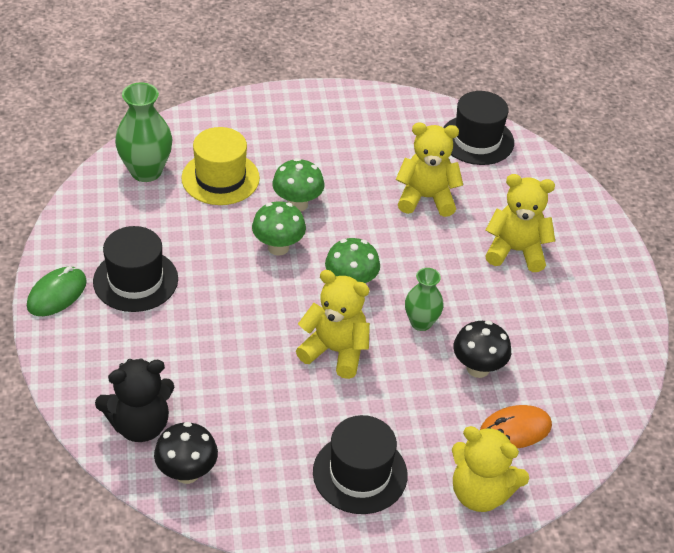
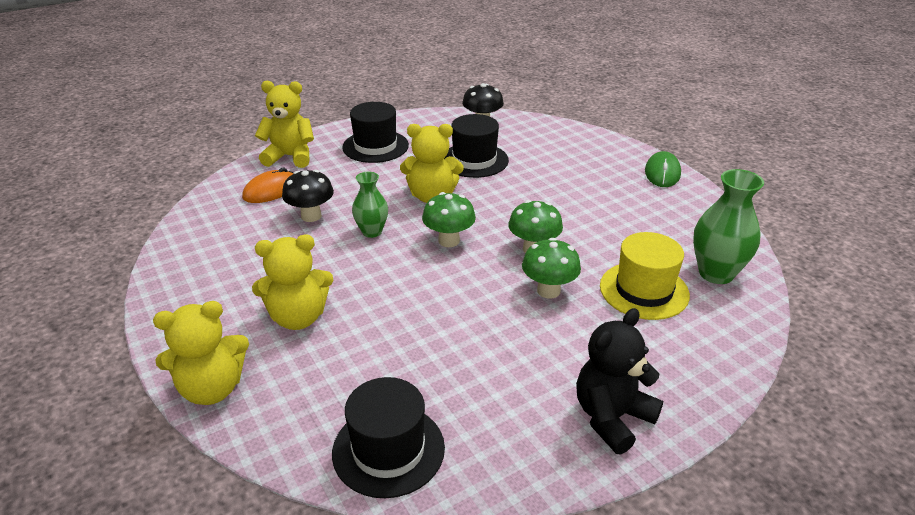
camera: 160 degrees right, 10 degrees down
(135, 280) = (620, 195): black hat -> black hat (474, 160)
(140, 425) = (530, 133): black teddy bear -> black teddy bear (612, 417)
(426, 198) = (419, 342): yellow teddy bear -> yellow teddy bear (212, 388)

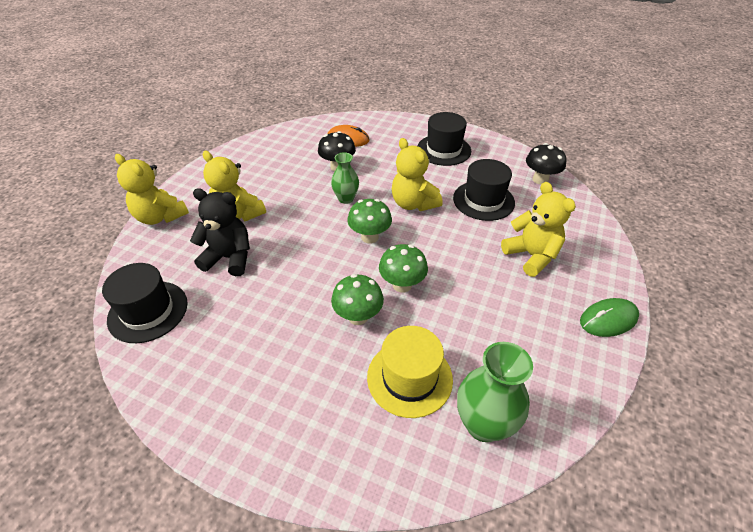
camera: 55 degrees right, 10 degrees up
(290, 157) = (390, 126): yellow teddy bear -> yellow teddy bear (531, 256)
(612, 417) = (238, 418): black teddy bear -> black teddy bear (229, 258)

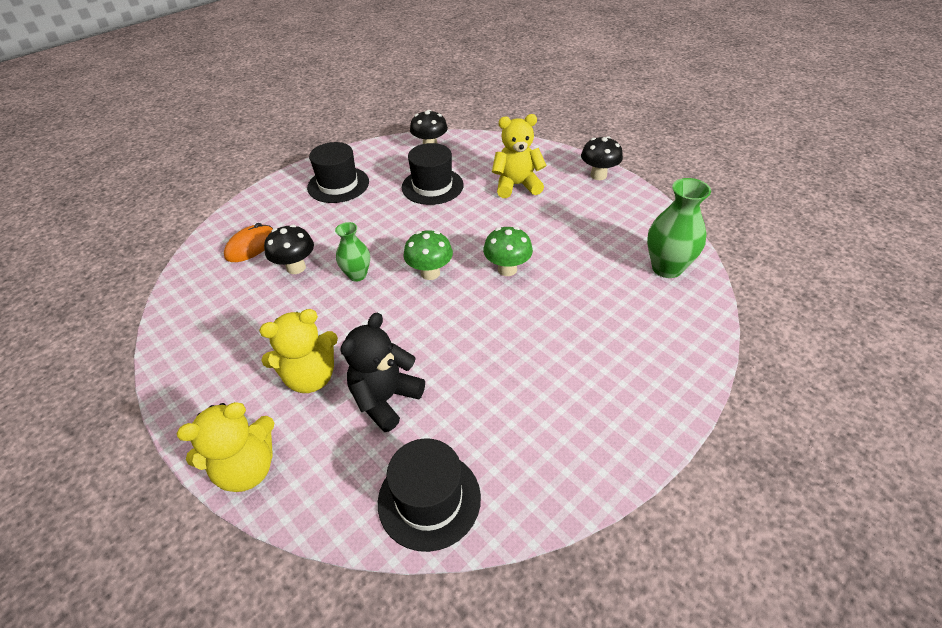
camera: 65 degrees left, 0 degrees up
(358, 316) = (530, 309): green mushroom -> none
(409, 378) = (611, 295): yellow hat -> none
(413, 203) = (403, 229): yellow teddy bear -> none
(608, 319) = (598, 175): green mouse -> black mushroom

